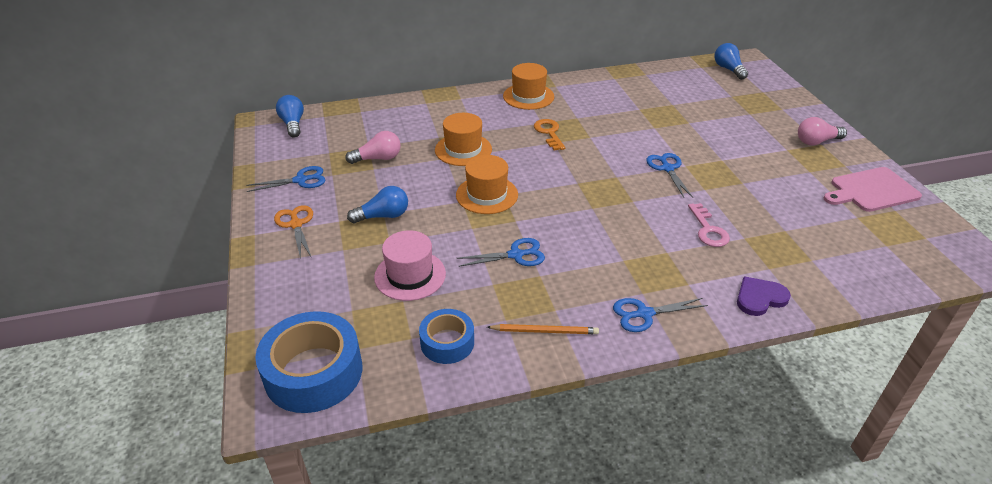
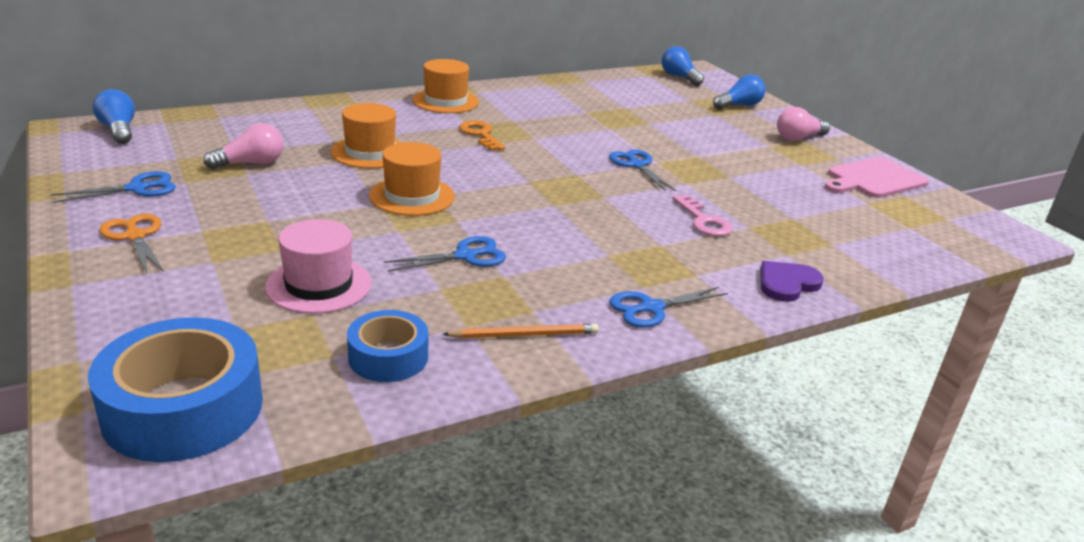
camera: 15 degrees left, 10 degrees down
(383, 216) = (268, 223): blue light bulb -> blue light bulb (739, 105)

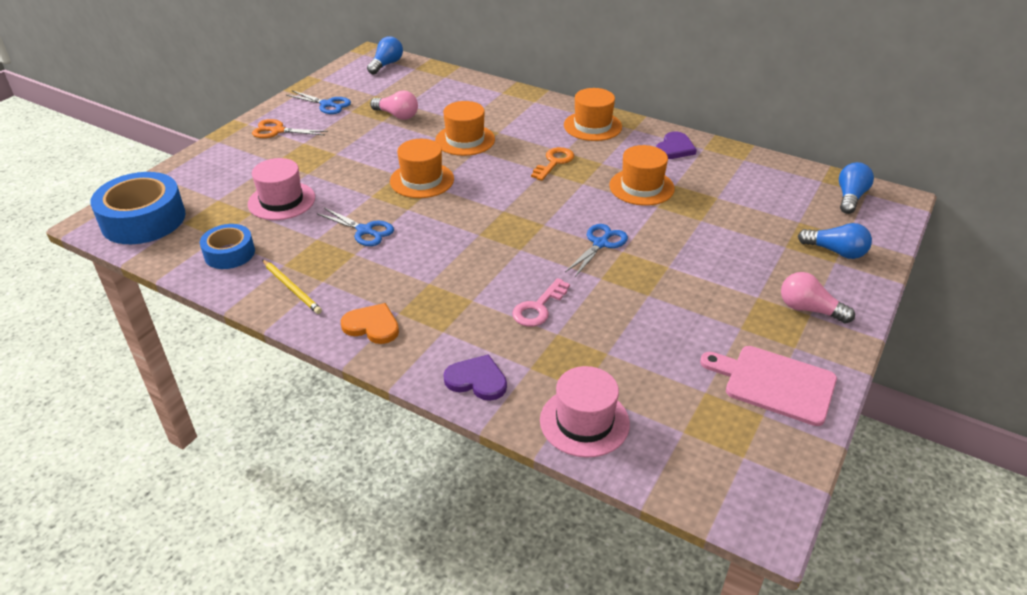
camera: 60 degrees right, 10 degrees up
(135, 236) = (277, 131): orange scissors -> orange scissors turned 105 degrees counterclockwise
(525, 335) = (292, 288): orange pencil -> yellow pencil
(533, 92) = (674, 148): none -> purple heart
(573, 122) = (641, 187): none -> orange hat
(651, 308) = (372, 326): blue scissors -> orange heart
(876, 258) = (584, 422): none -> pink hat

